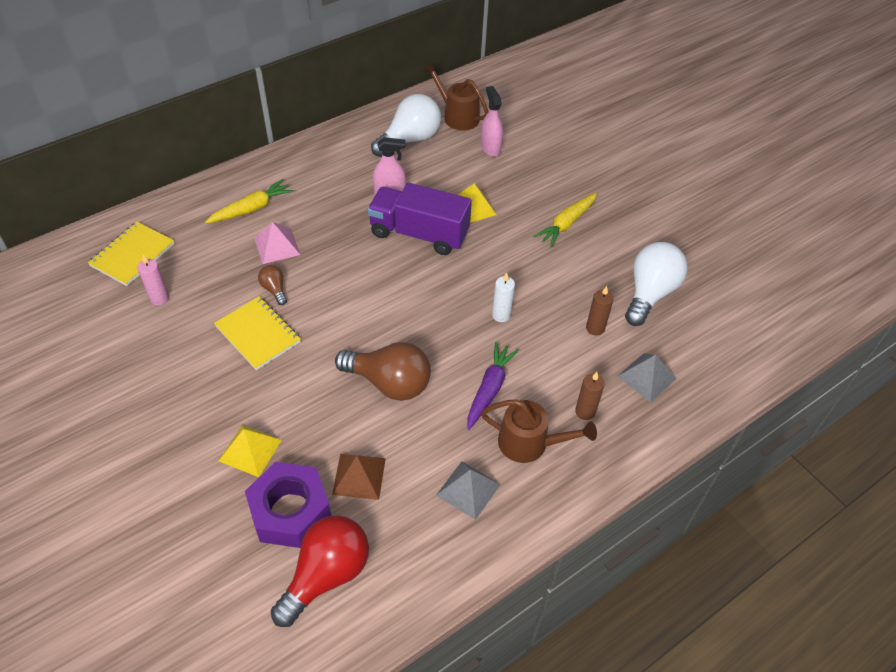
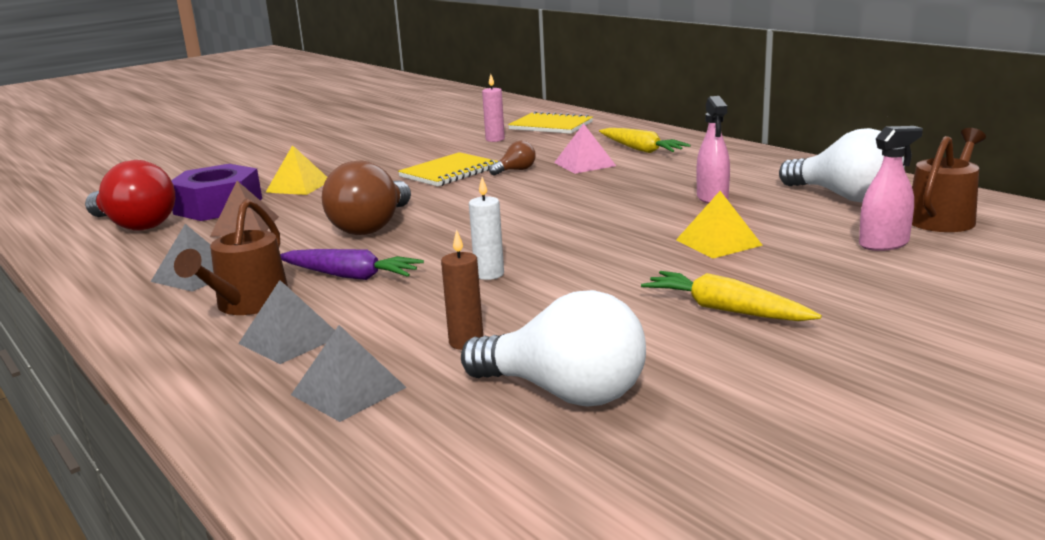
camera: 90 degrees right, 30 degrees down
(419, 234) = (640, 218): purple truck -> none
(585, 412) = (289, 340): brown candle -> grey pyramid

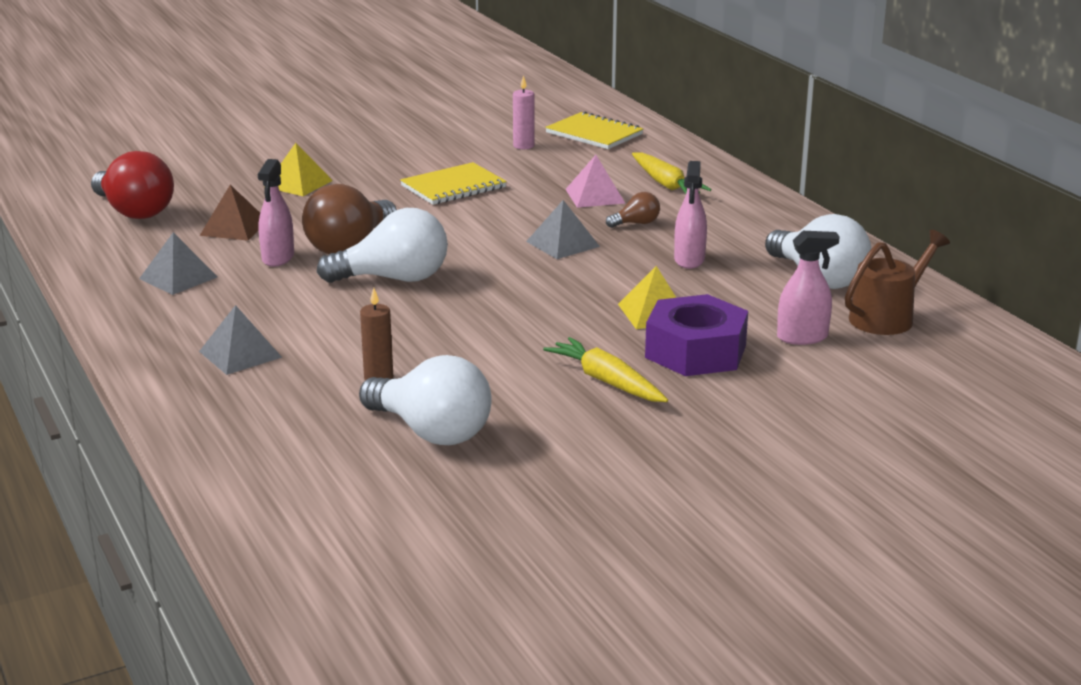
camera: 10 degrees right, 5 degrees up
(218, 206) = (215, 199): purple nut -> purple nut (695, 351)
(248, 304) = (216, 315): brown watering can -> none
(300, 245) = (278, 258): none -> pink spray bottle
(348, 391) = (271, 405): grey pyramid -> grey pyramid (562, 244)
(350, 276) = (310, 299): purple carrot -> none
(432, 247) = (394, 279): none -> white light bulb
(489, 274) = (430, 316): white candle -> none
(515, 170) = (520, 194): brown light bulb -> brown light bulb (636, 223)

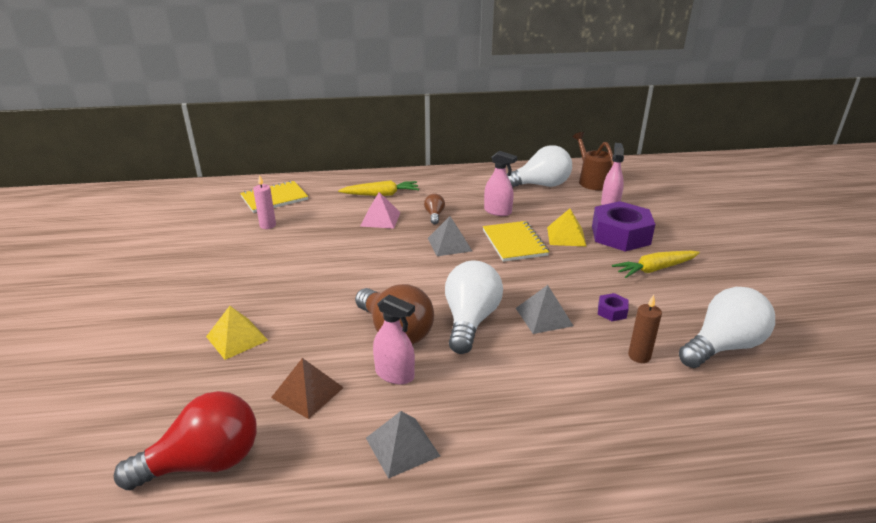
camera: 70 degrees left, 5 degrees up
(240, 354) = (583, 425): grey pyramid -> grey pyramid (544, 317)
(453, 187) = (316, 265): yellow notebook -> yellow notebook (514, 243)
(468, 357) = (612, 311): none -> purple nut

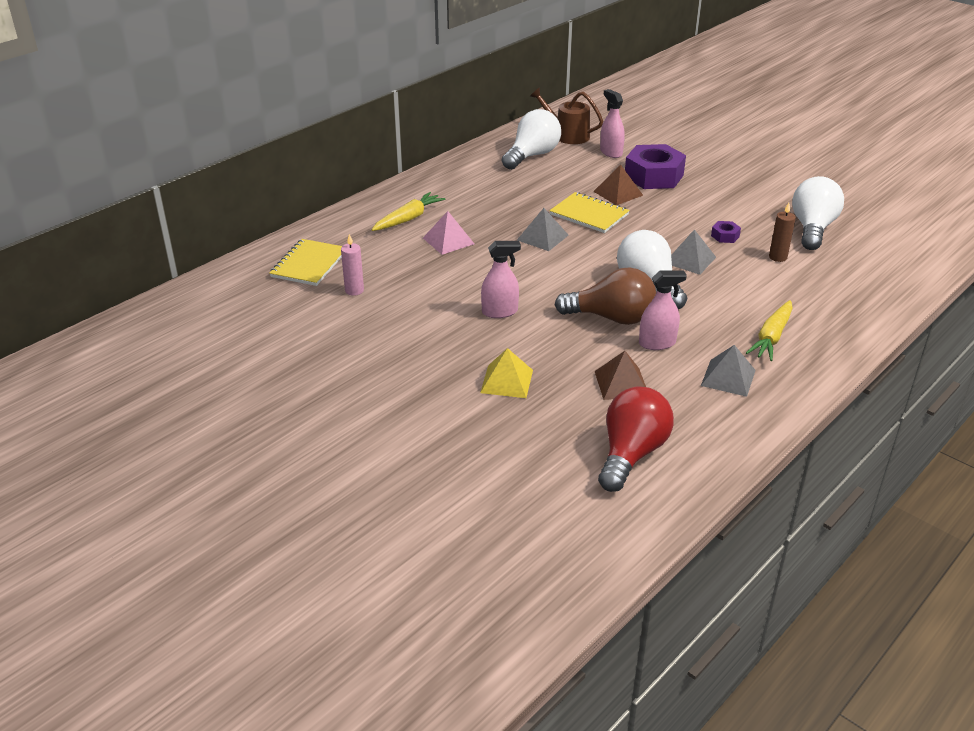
camera: 40 degrees left, 5 degrees up
(434, 215) = (489, 218): brown light bulb -> none
(497, 211) = (535, 193): pink spray bottle -> pink spray bottle (500, 312)
(566, 236) = (618, 193): yellow pyramid -> brown pyramid
(655, 269) = (710, 193): yellow carrot -> yellow carrot (771, 337)

